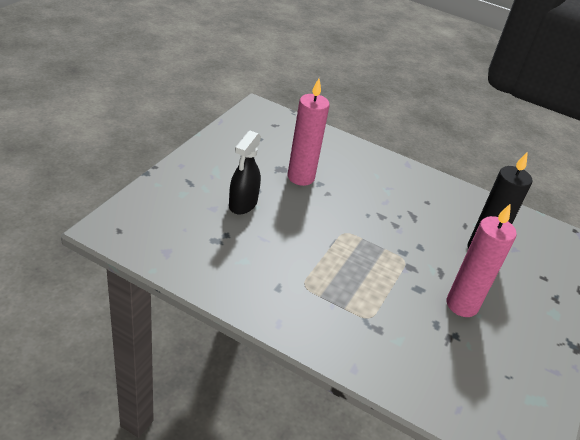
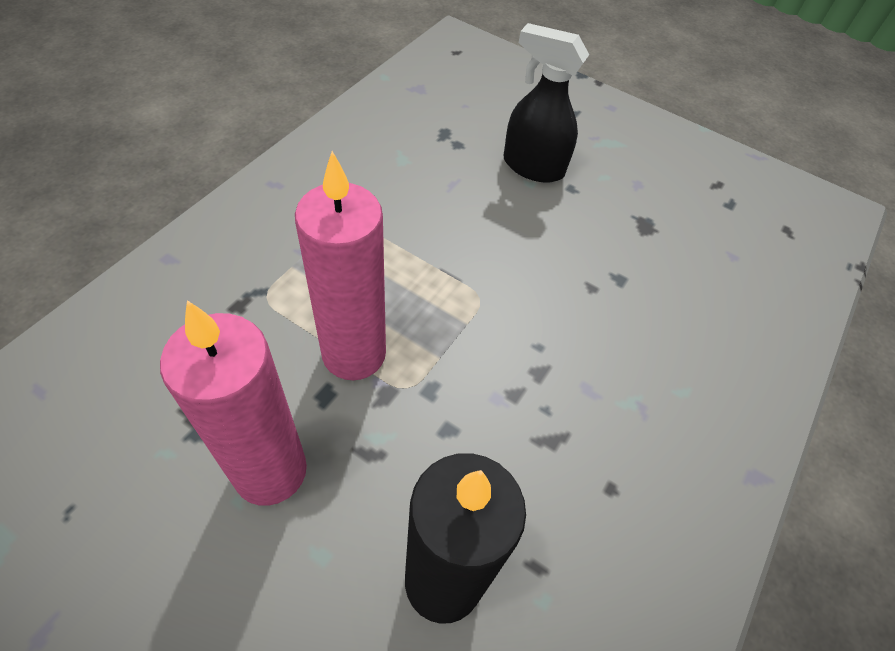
camera: 95 degrees right, 15 degrees up
(300, 177) = (628, 250): pink candle -> pink candle (354, 354)

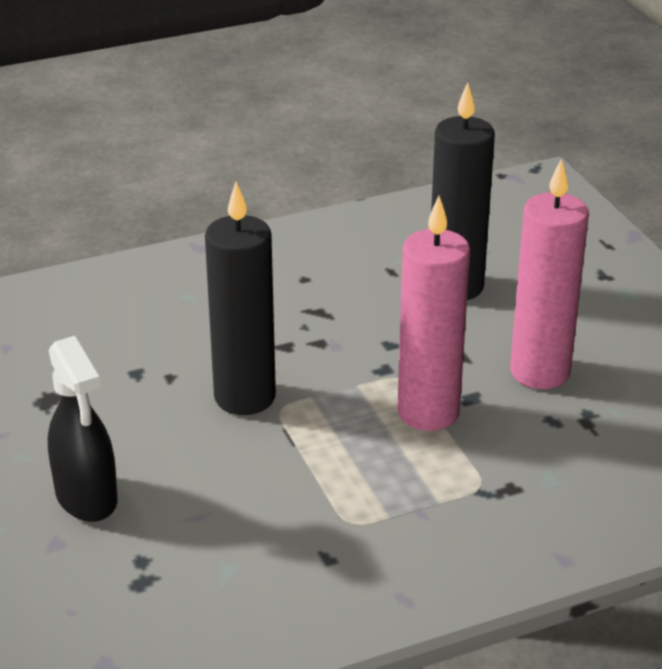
camera: 140 degrees left, 20 degrees down
(516, 294) = (245, 397): none -> black candle

